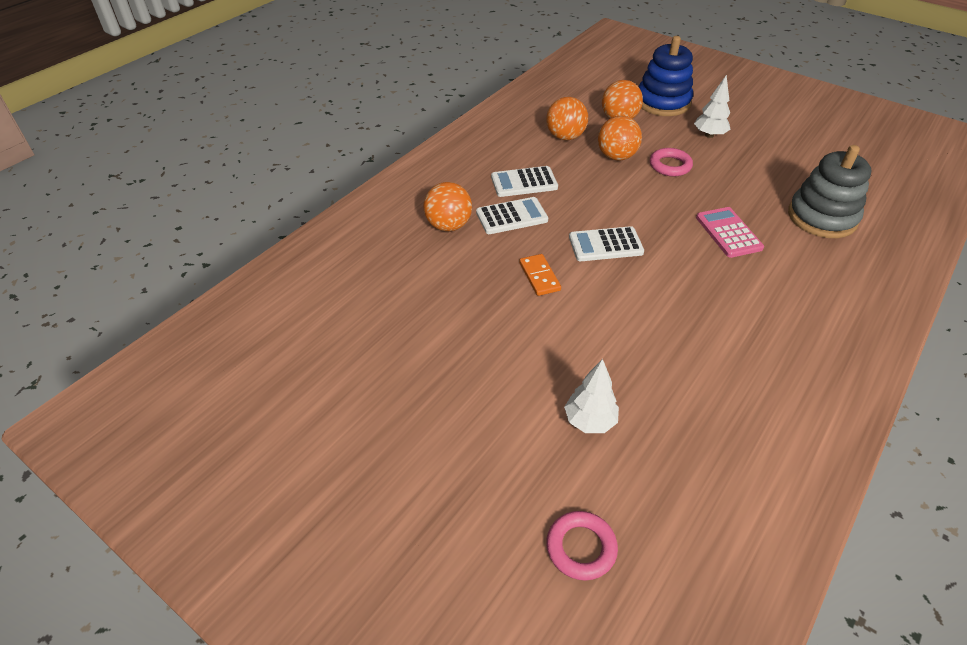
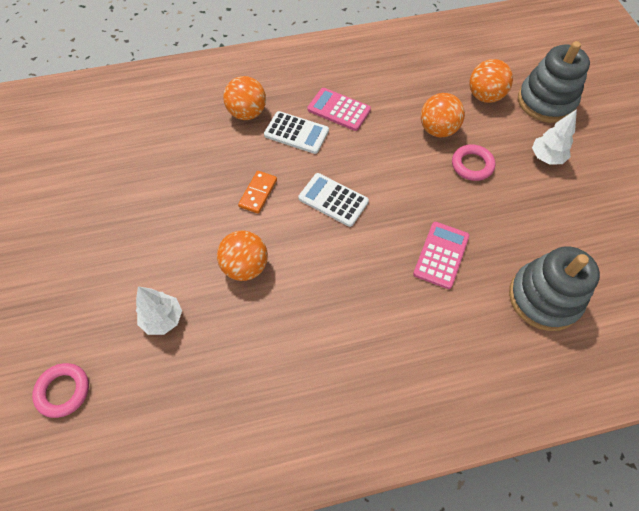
camera: 40 degrees right, 15 degrees up
(524, 182) = (339, 110): white calculator -> pink calculator
(565, 137) = (419, 87): orange ball -> orange ball (245, 266)
(663, 102) = (546, 101): blue stacking toy -> grey stacking toy

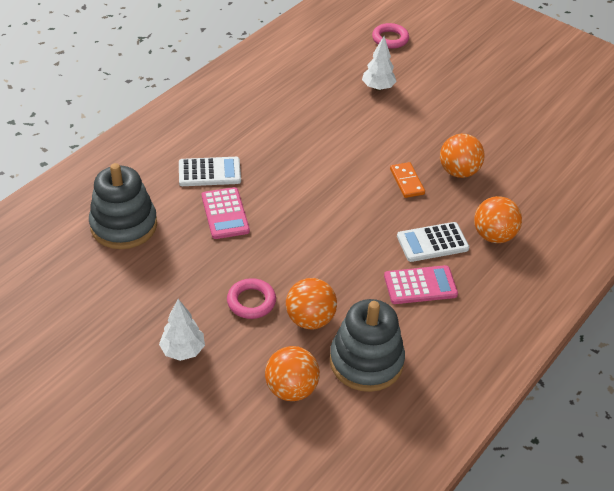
camera: 140 degrees right, 15 degrees down
(245, 266) = (360, 136): orange ball -> orange ball (458, 171)
(333, 200) = (344, 207): white calculator -> white calculator (209, 172)
(546, 101) = (219, 423): grey stacking toy -> grey stacking toy (366, 361)

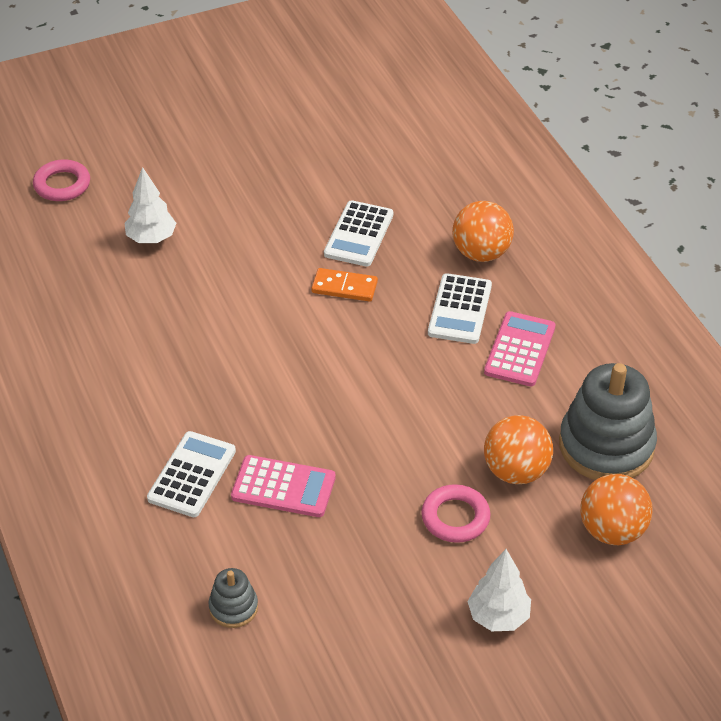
camera: 60 degrees left, 0 degrees up
(124, 225) = (233, 607): grey stacking toy -> grey stacking toy, size x0.47
(458, 171) = (359, 234): orange ball -> white calculator

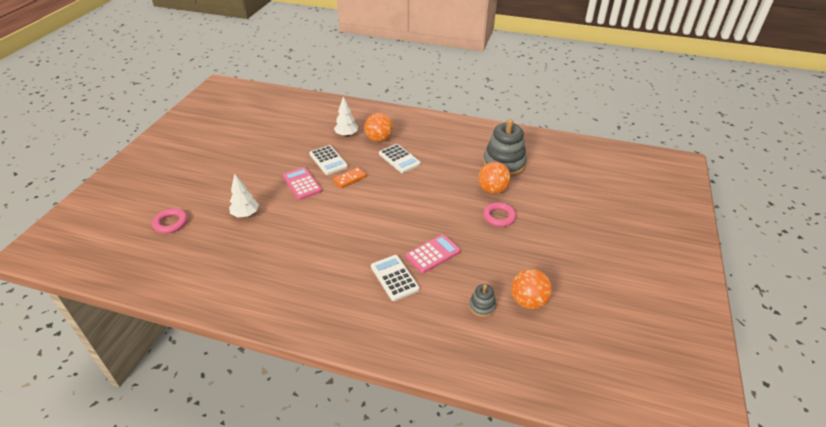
camera: 50 degrees left, 5 degrees down
(498, 617) = (558, 233): white tree -> white tree (346, 135)
(520, 350) = (436, 157): pink calculator -> pink calculator (302, 184)
(612, 531) = (543, 184): orange ball -> orange ball (528, 301)

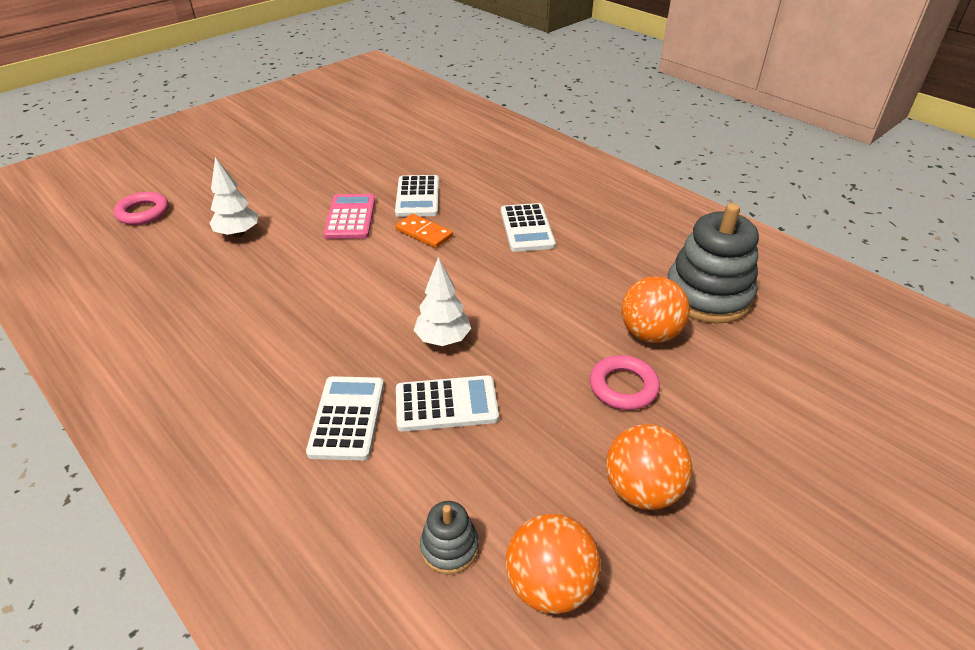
camera: 30 degrees right, 0 degrees up
(346, 135) = (477, 170): white tree -> white tree (443, 339)
(350, 179) = (424, 233): orange domino -> orange domino turned 45 degrees clockwise
(379, 139) = (520, 190): orange ball -> orange ball (641, 490)
(433, 254) = (446, 404): pink calculator -> white calculator

